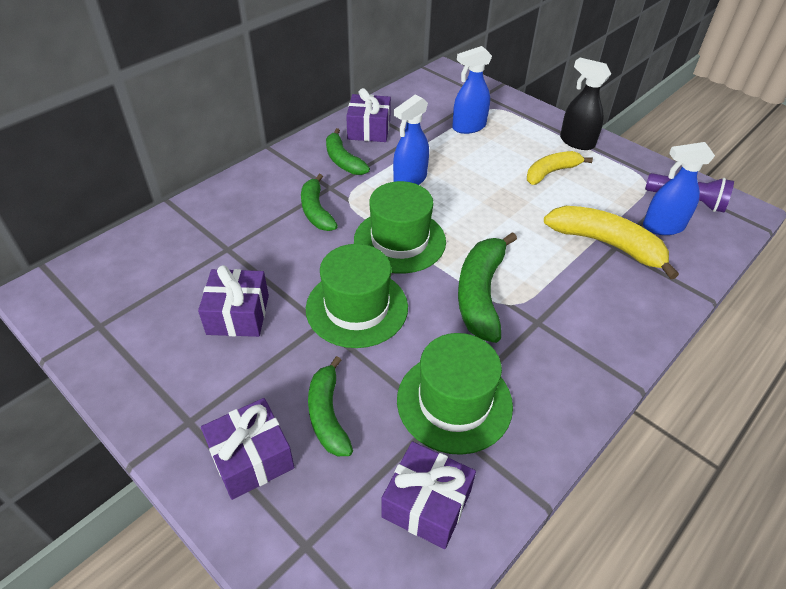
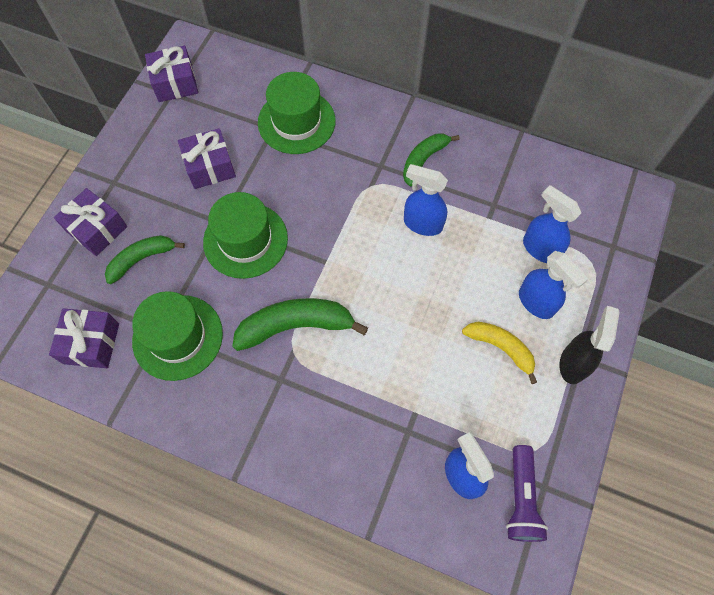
camera: 70 degrees right, 20 degrees up
(316, 211) = (344, 168): green banana -> none
(369, 129) = (484, 163): purple gift -> purple gift (175, 83)
(400, 241) = (334, 244): green hat -> green hat (296, 122)
(517, 143) = (536, 302): none -> blue spray bottle
(606, 244) = (408, 422): yellow banana -> none

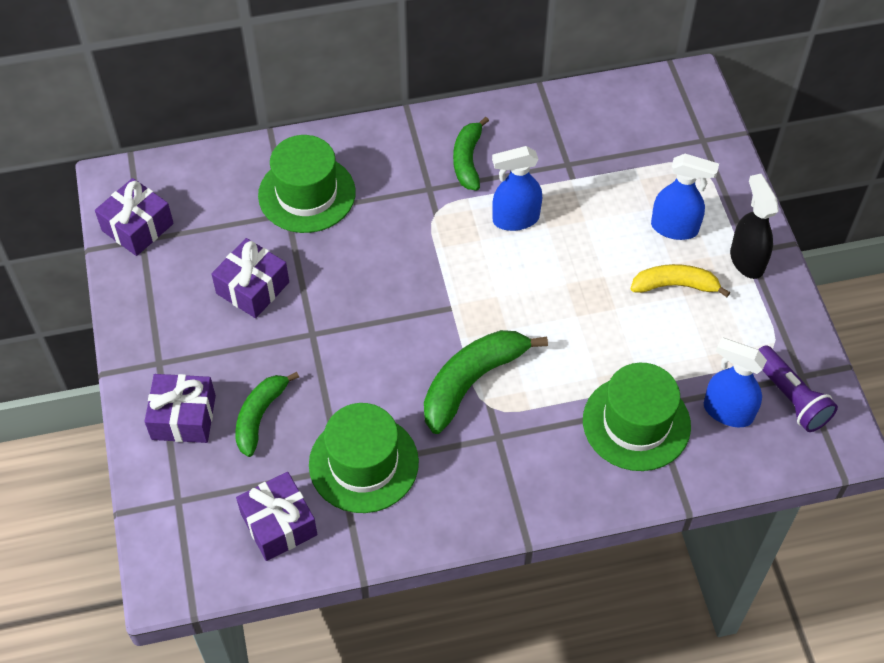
camera: 35 degrees left, 10 degrees down
(245, 240) = (353, 335): green hat -> green hat (636, 423)
(540, 248) = (641, 179): blue spray bottle -> none

